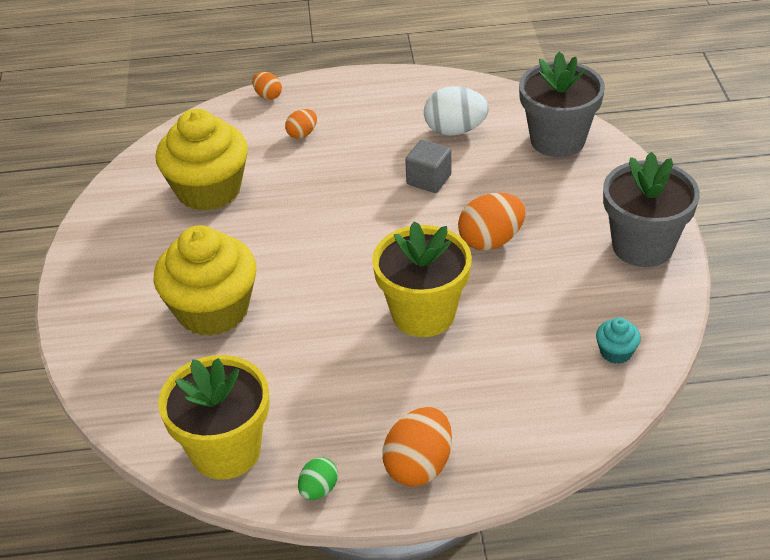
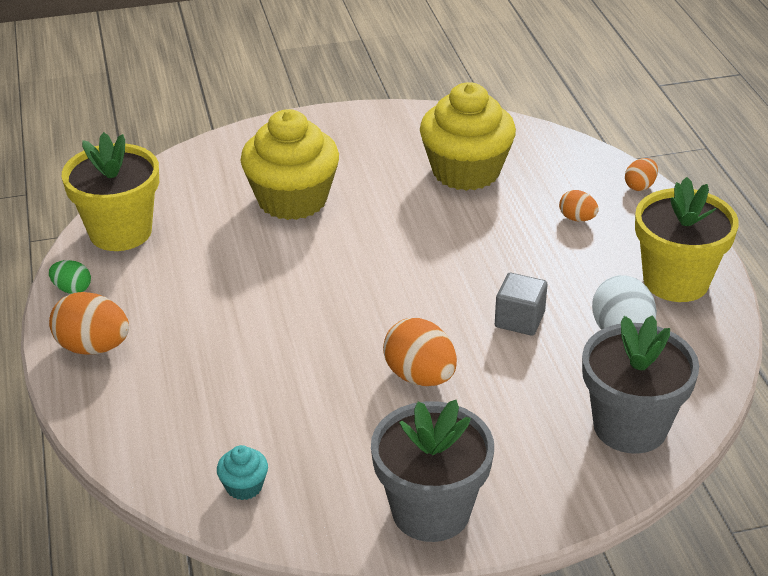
camera: 80 degrees right, 5 degrees down
(423, 314) = (296, 333): yellow flower pot -> yellow flower pot (676, 281)

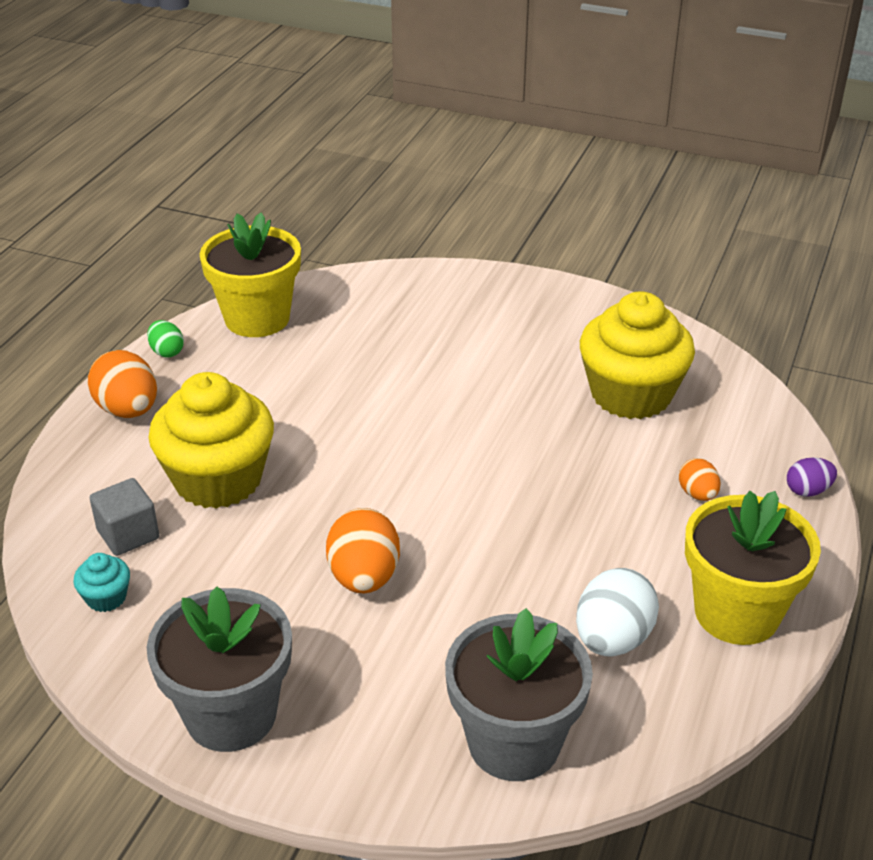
camera: 35 degrees right, 0 degrees up
(292, 199) = (433, 352): yellow cupcake -> yellow cupcake (218, 479)
(519, 320) = (521, 570): grey cube -> grey cube (128, 534)
(640, 186) = (808, 491): orange egg -> purple egg

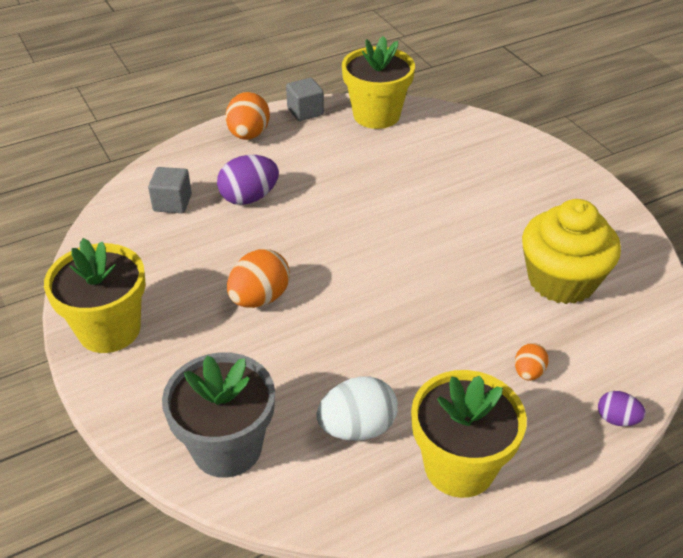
camera: 40 degrees right, 5 degrees up
(106, 597) = (125, 230): turquoise cupcake -> none
(167, 352) = (305, 111): green egg -> grey cube
(218, 479) = (249, 198): yellow cupcake -> purple egg
(231, 714) = (109, 329): grey flower pot -> yellow flower pot

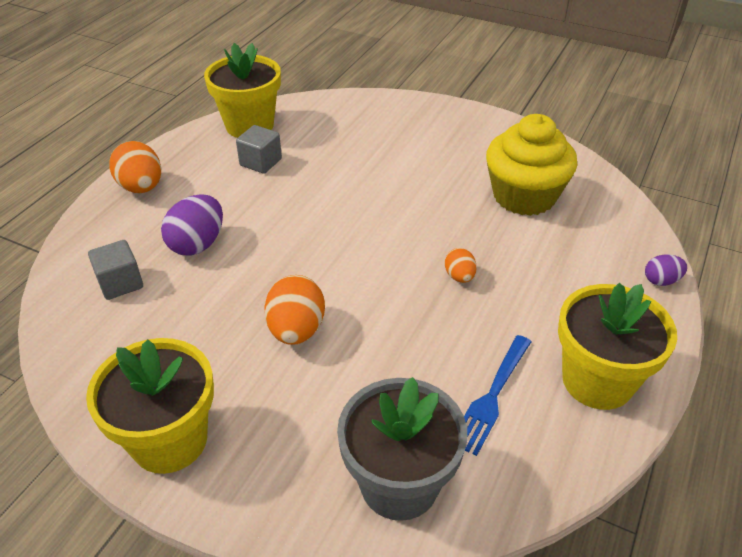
camera: 35 degrees left, 0 degrees up
(305, 111) = (179, 146): grey cube -> grey cube (260, 162)
(357, 428) = (491, 397): white egg -> blue fork
(528, 372) = (571, 278): orange egg -> orange egg (459, 276)

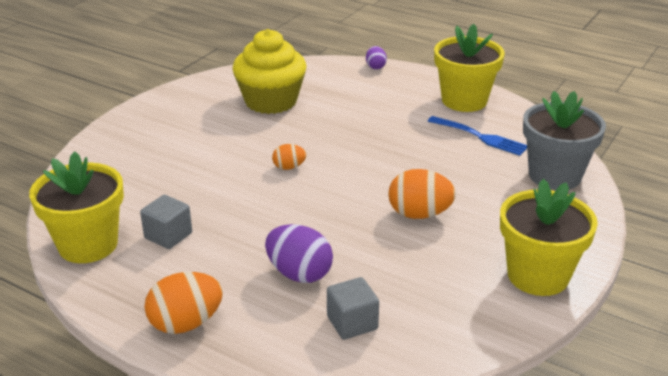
camera: 85 degrees left, 10 degrees down
(459, 276) = (363, 138): orange egg -> orange egg (289, 167)

